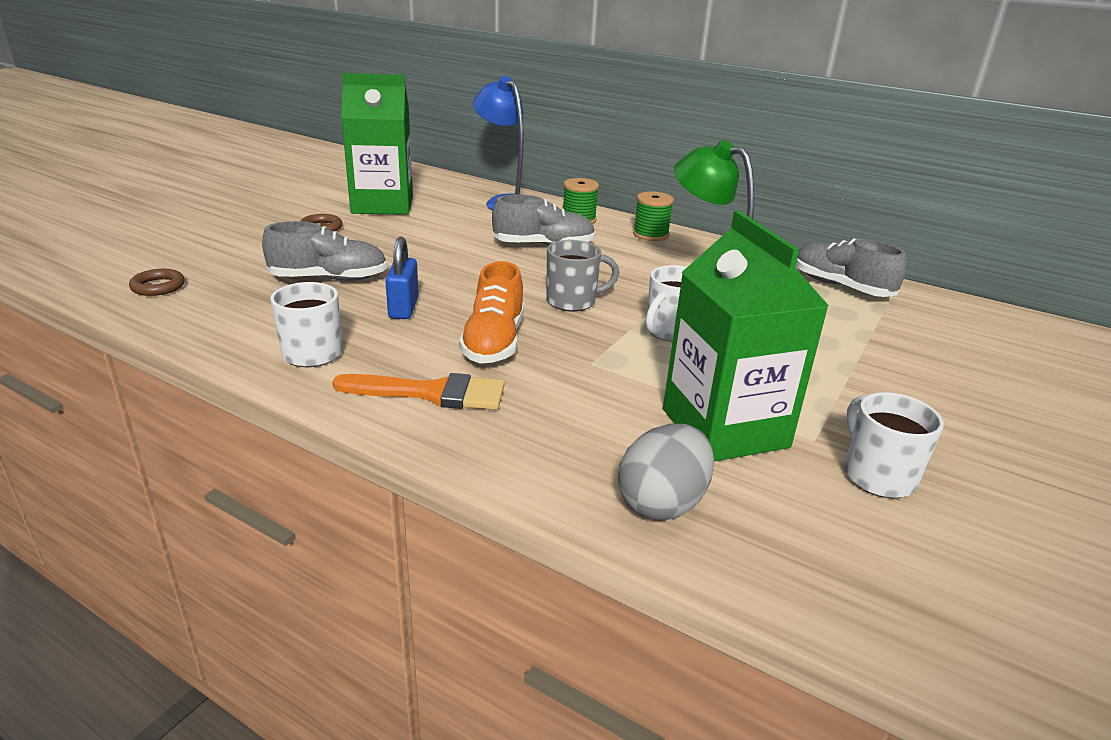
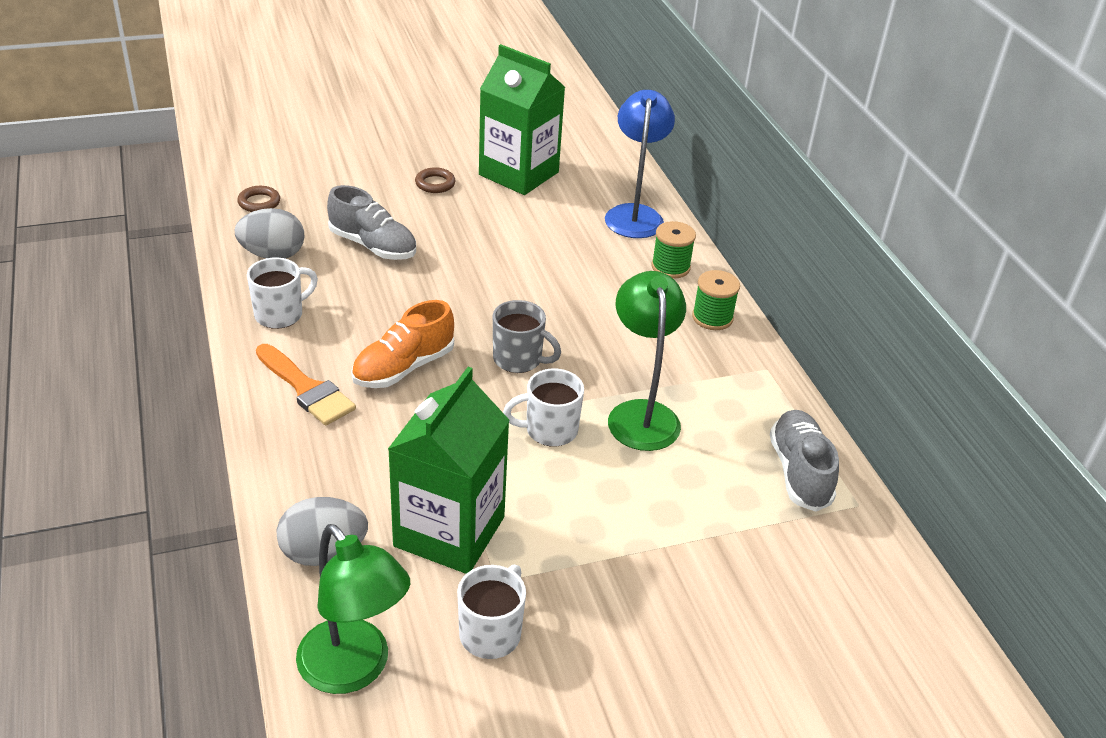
camera: 40 degrees right, 10 degrees up
(234, 316) = (273, 255): none -> grey egg
(403, 308) = (386, 302): blue padlock -> none
(544, 246) = (588, 285): grey shoe -> none
(850, 576) = (354, 670): none -> green lamp

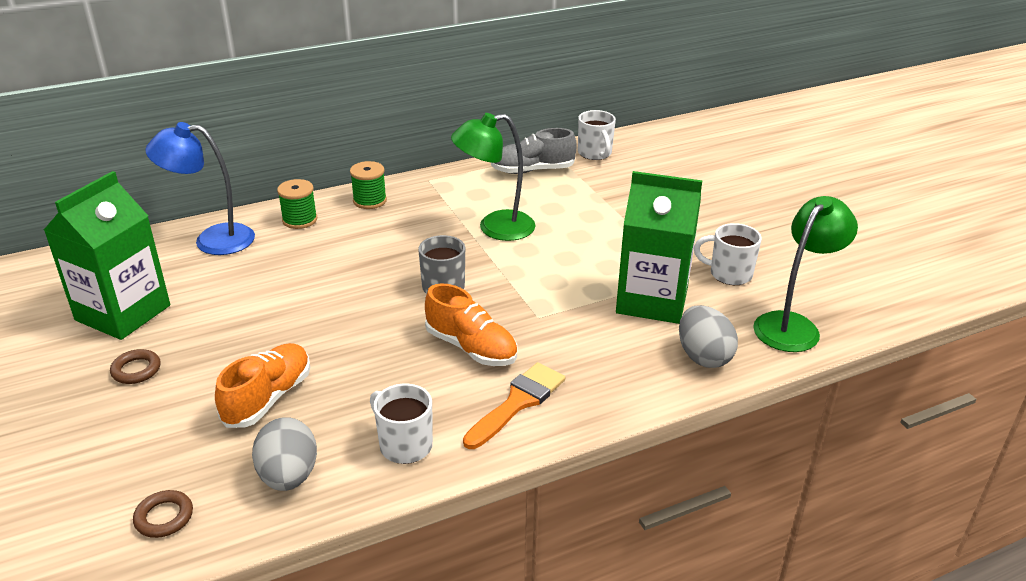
camera: 95 degrees left, 5 degrees down
(373, 246) = (268, 398): grey shoe -> orange shoe
(549, 430) = (527, 265): white mug -> white mug (595, 153)

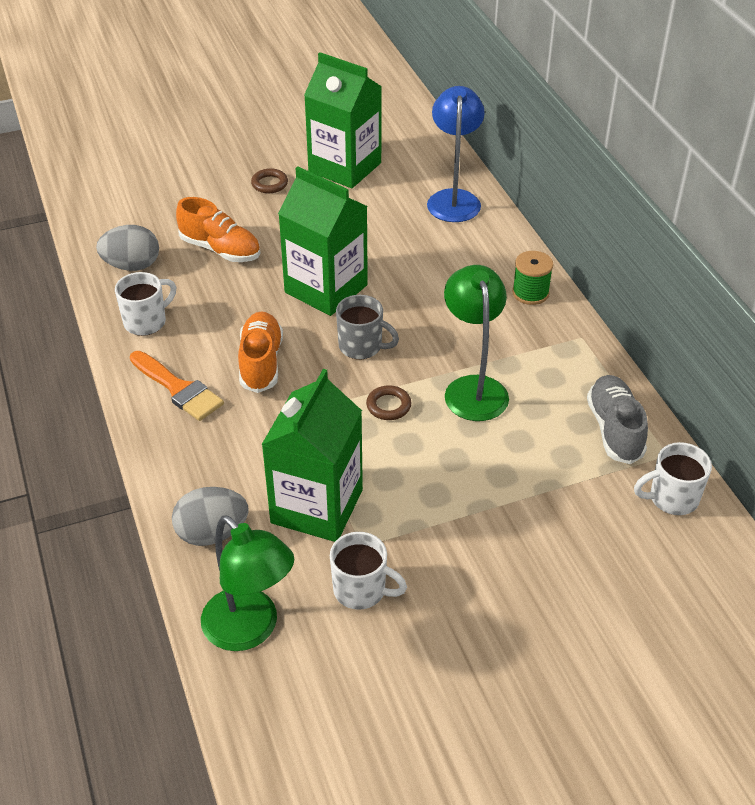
camera: 95 degrees right, 10 degrees up
(164, 517) = (112, 216): brown ring -> brown ring (388, 406)
(299, 220) = (490, 247): green spool -> none
(353, 313) = (326, 289): none -> green carton
(471, 348) = (261, 362): orange shoe -> orange shoe turned 135 degrees clockwise
(729, 274) = (361, 590): white mug -> white mug turned 90 degrees clockwise

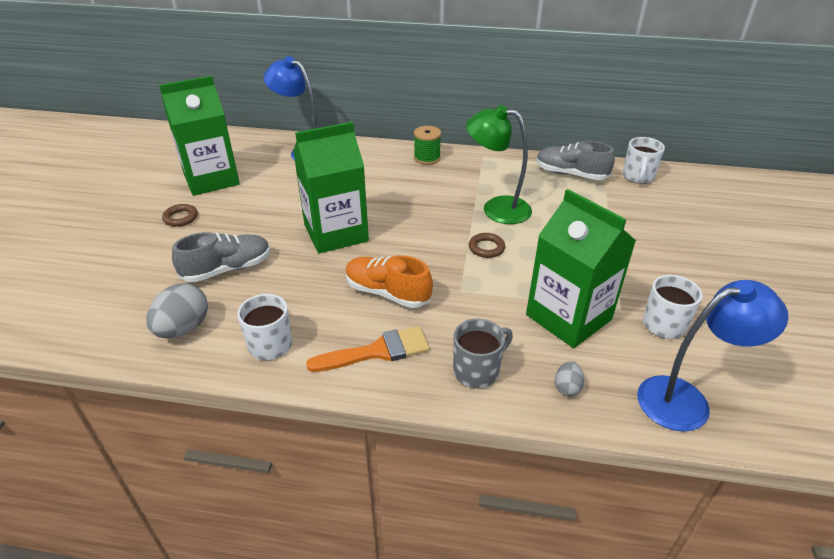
camera: 60 degrees left, 5 degrees down
(212, 533) = (567, 387): grey egg -> grey egg, size x0.53
(220, 249) = (227, 269): orange shoe -> grey shoe
(250, 630) = (686, 400): green lamp -> blue lamp
(362, 346) = (415, 238): grey mug -> grey mug (477, 371)

